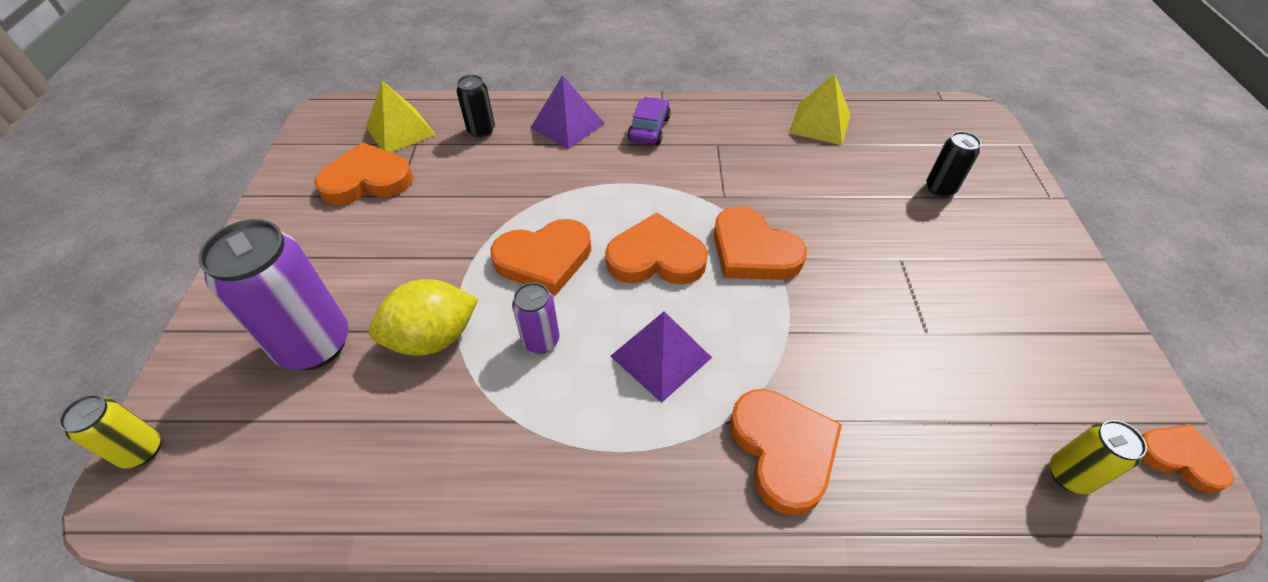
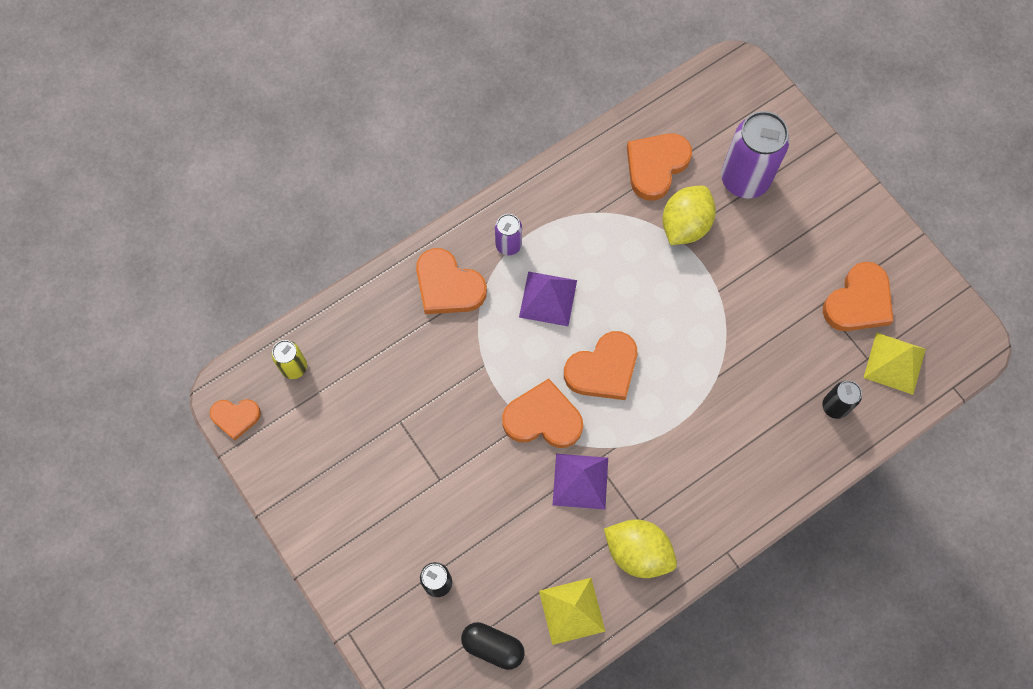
camera: 145 degrees right, 20 degrees up
(141, 450) = (759, 84): yellow can -> none
(541, 340) = (623, 263): purple can -> purple can (508, 245)
(544, 259) = (673, 319): orange heart -> orange heart (656, 166)
(567, 125) = (775, 460): purple pyramid -> purple pyramid (580, 481)
(649, 129) = (706, 501): purple car -> none
(735, 128) = (638, 552): none -> yellow lemon
(905, 133) = (493, 646): none -> black capsule

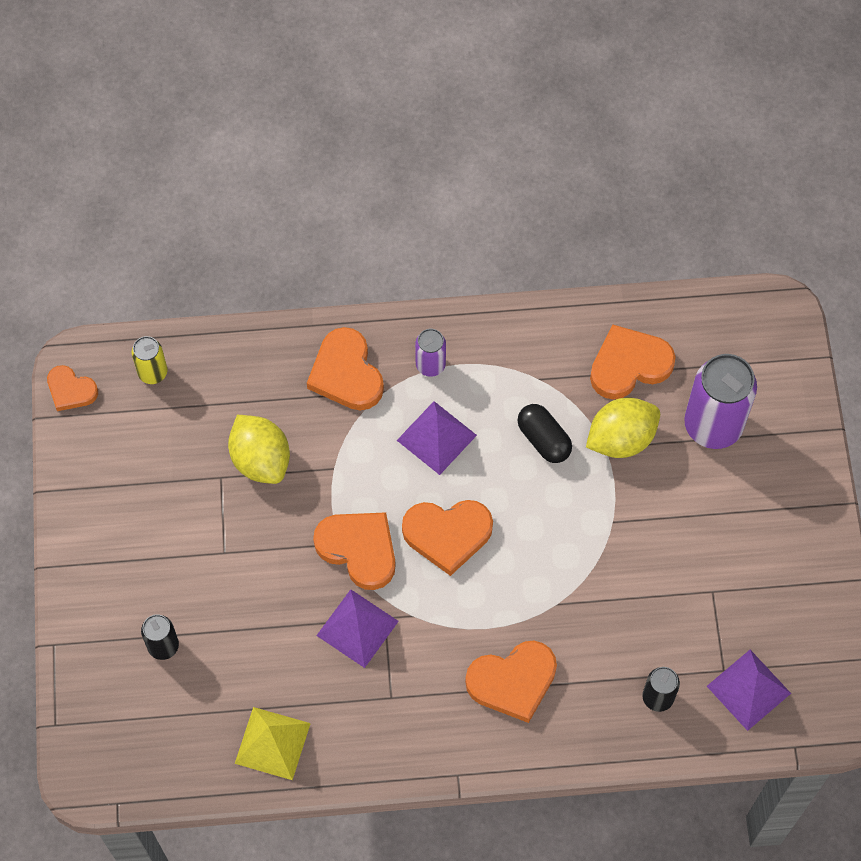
camera: 30 degrees right, 5 degrees down
(493, 646) = (178, 733): black capsule -> black capsule (543, 440)
(638, 552) = (370, 725): yellow lemon -> yellow lemon (261, 460)
(858, 302) = (751, 609): orange heart -> orange heart (513, 681)
(894, 363) = (748, 689): yellow pyramid -> purple pyramid

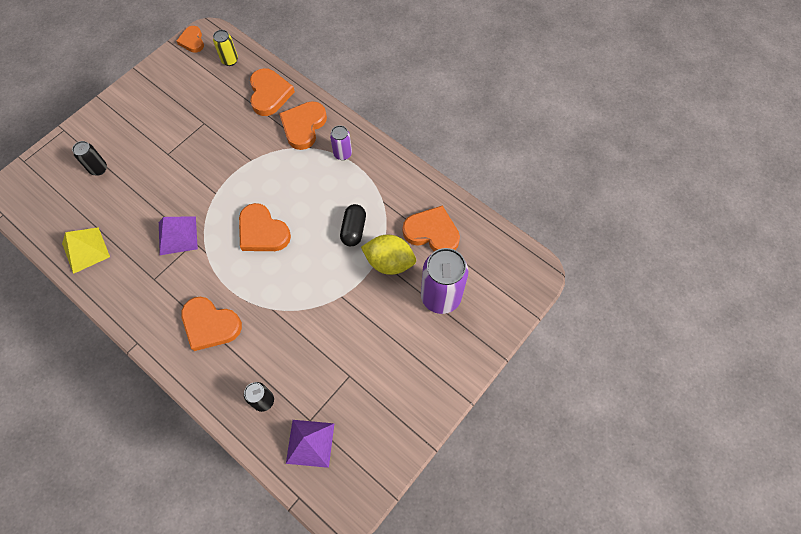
camera: 45 degrees right, 0 degrees up
(261, 460) = (227, 130): yellow lemon -> none
(359, 549) = (219, 203): orange heart -> orange heart (269, 94)
(436, 437) = (308, 186): purple pyramid -> none

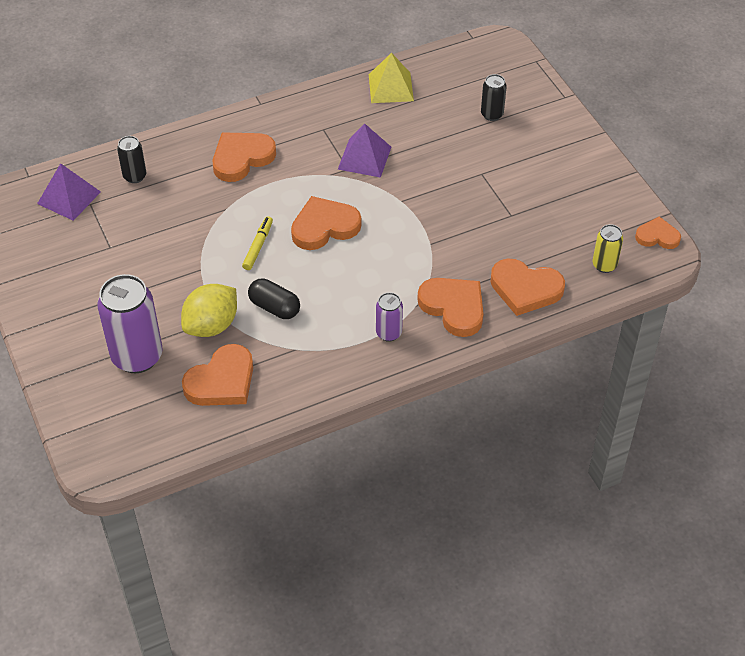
camera: 115 degrees right, 15 degrees down
(301, 267) = (258, 246): none -> yellow marker

